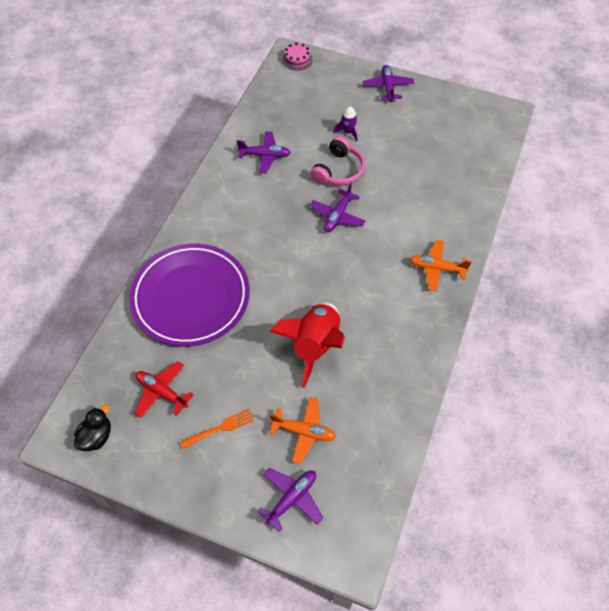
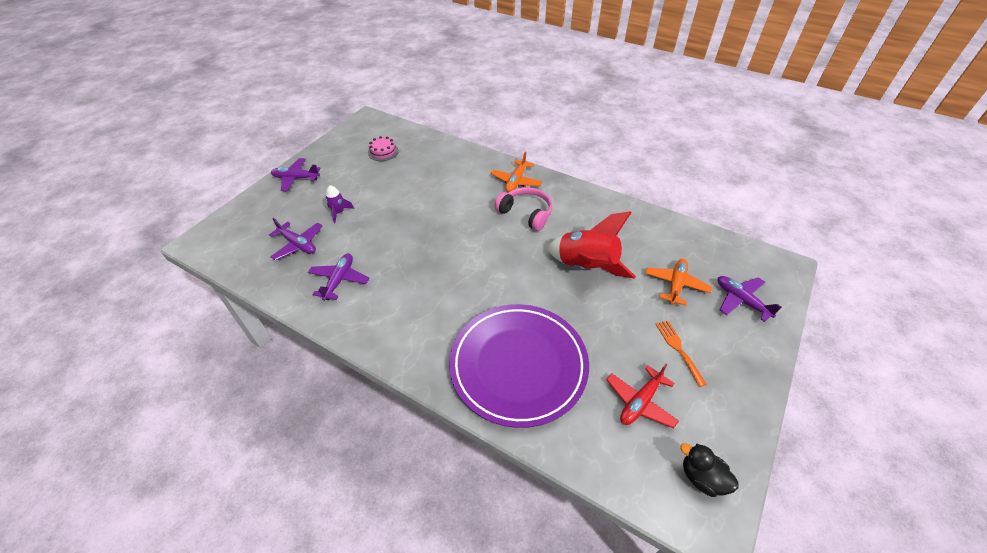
camera: 80 degrees left, 10 degrees down
(297, 59) = (209, 238): pink cake -> pink cake (383, 152)
(337, 216) = (442, 233): purple plane -> purple plane (298, 244)
(338, 170) = (386, 225): pink headphones -> pink headphones (526, 213)

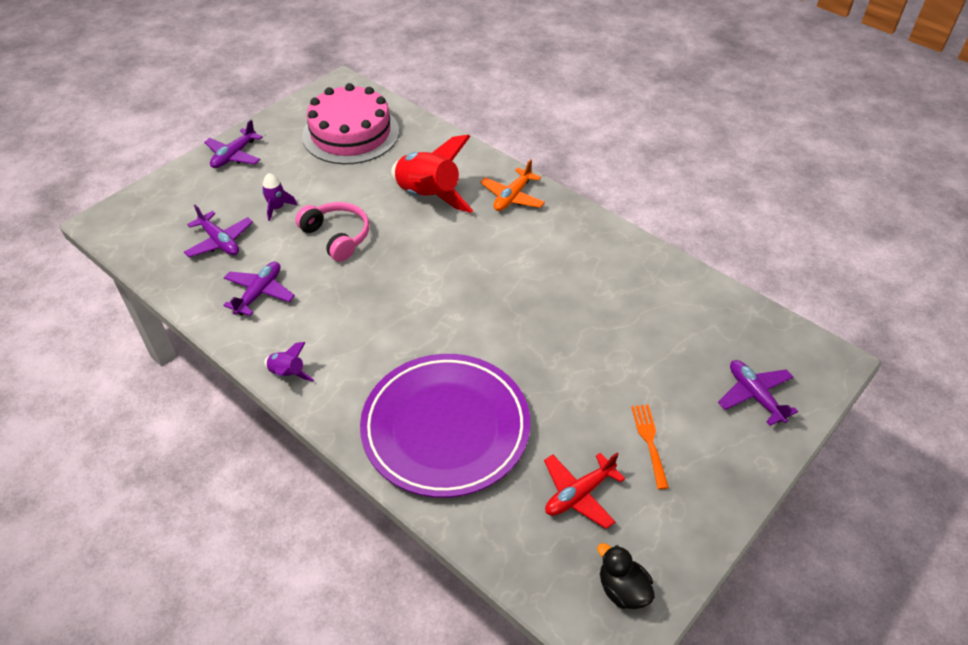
camera: 10 degrees right, 0 degrees up
(296, 178) = (234, 155): purple plane -> purple plane turned 75 degrees counterclockwise
(378, 342) = (287, 374): none -> purple rocket
(383, 152) = (351, 133): pink cake -> pink cake, size x2.38
(526, 213) = (512, 242): pink headphones -> pink headphones (337, 236)
(586, 267) = (568, 322): red rocket -> red rocket (428, 196)
(675, 285) = (676, 363): orange plane -> none

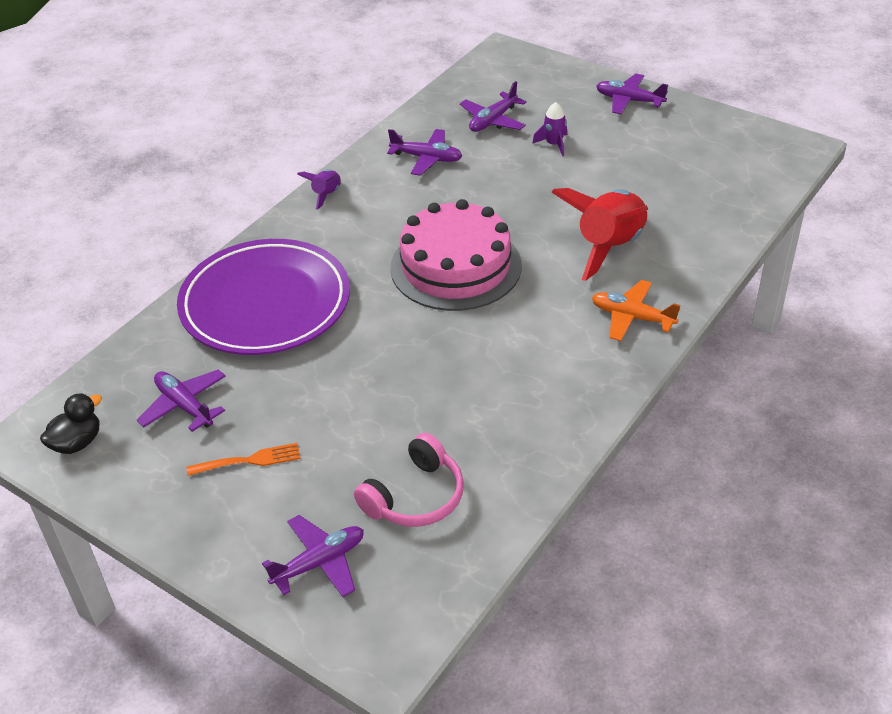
camera: 85 degrees right, 5 degrees down
(337, 236) = (520, 191): pink headphones -> pink headphones (415, 497)
(351, 133) = (704, 171): pink cake -> pink cake (456, 266)
(579, 494) = (184, 406): red plane -> purple plane

